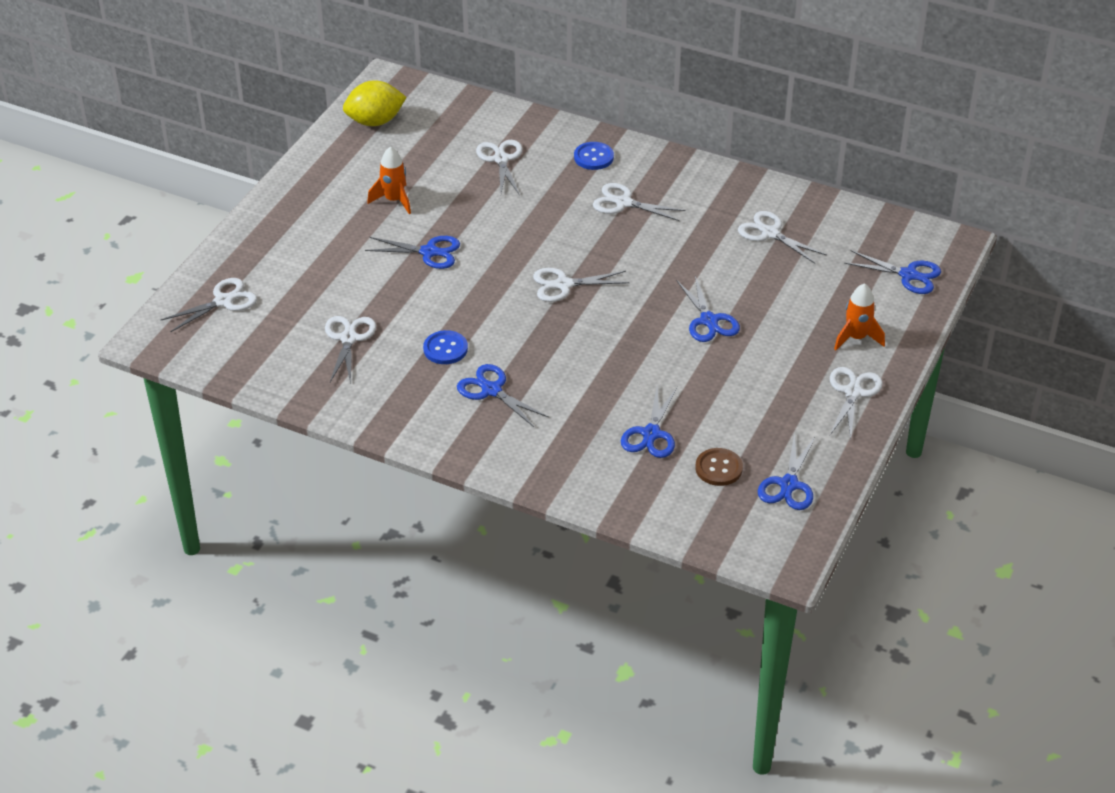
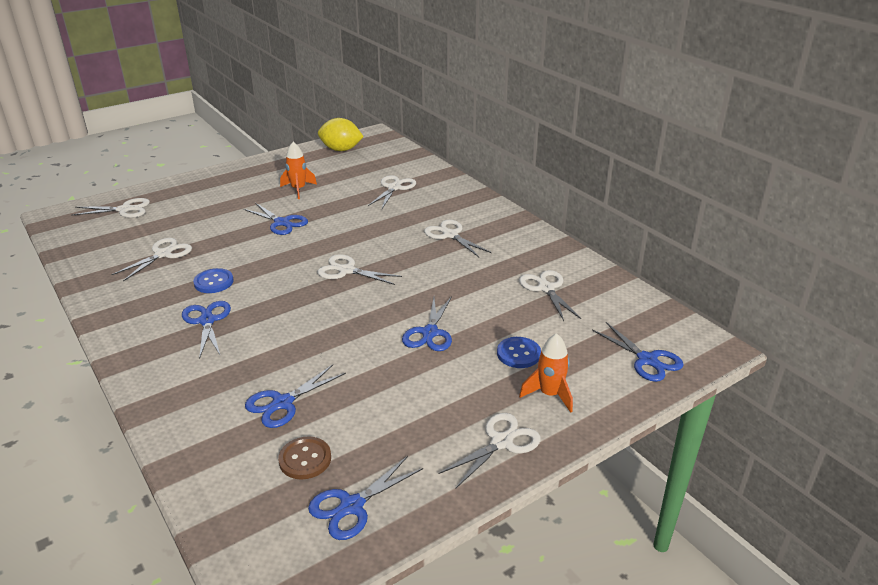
camera: 30 degrees right, 10 degrees down
(593, 157) = (459, 203): blue button -> blue button (518, 354)

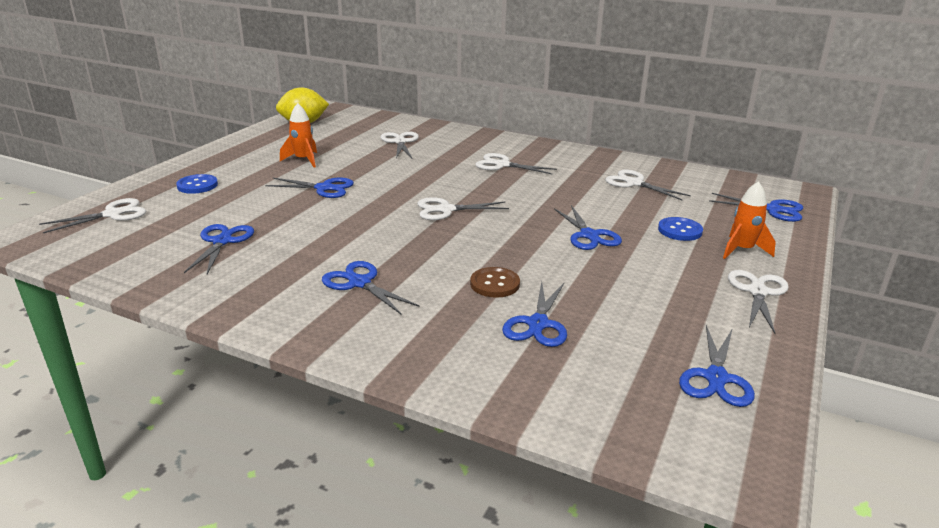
camera: 30 degrees left, 5 degrees down
(163, 254) = (222, 241): white scissors -> blue scissors
(213, 282) = (319, 250): blue button -> blue button (197, 185)
(305, 459) = (624, 359): brown button -> brown button (495, 284)

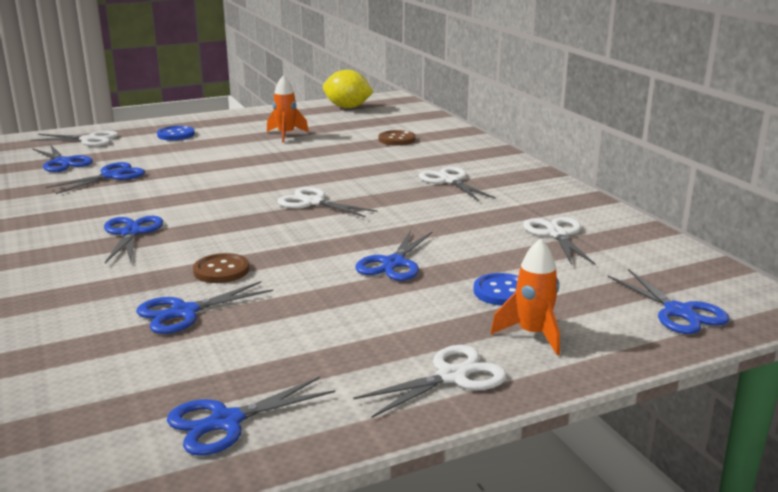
camera: 40 degrees right, 5 degrees down
(324, 188) = (255, 159): blue scissors -> blue scissors (63, 162)
(400, 142) = (397, 139): white scissors -> brown button

